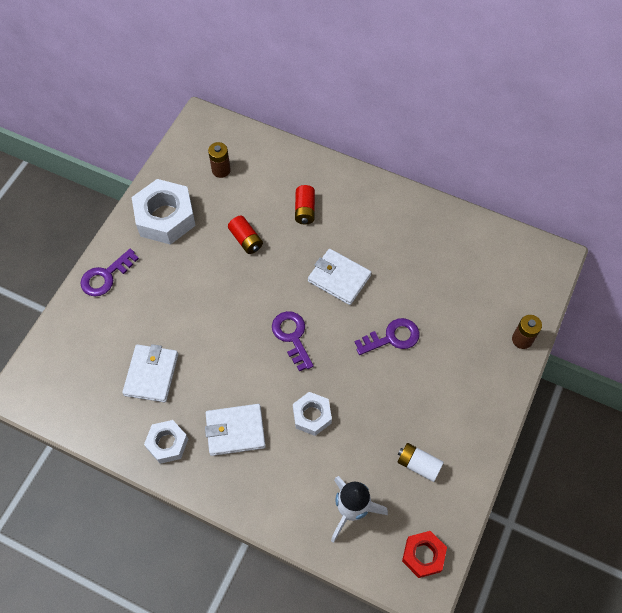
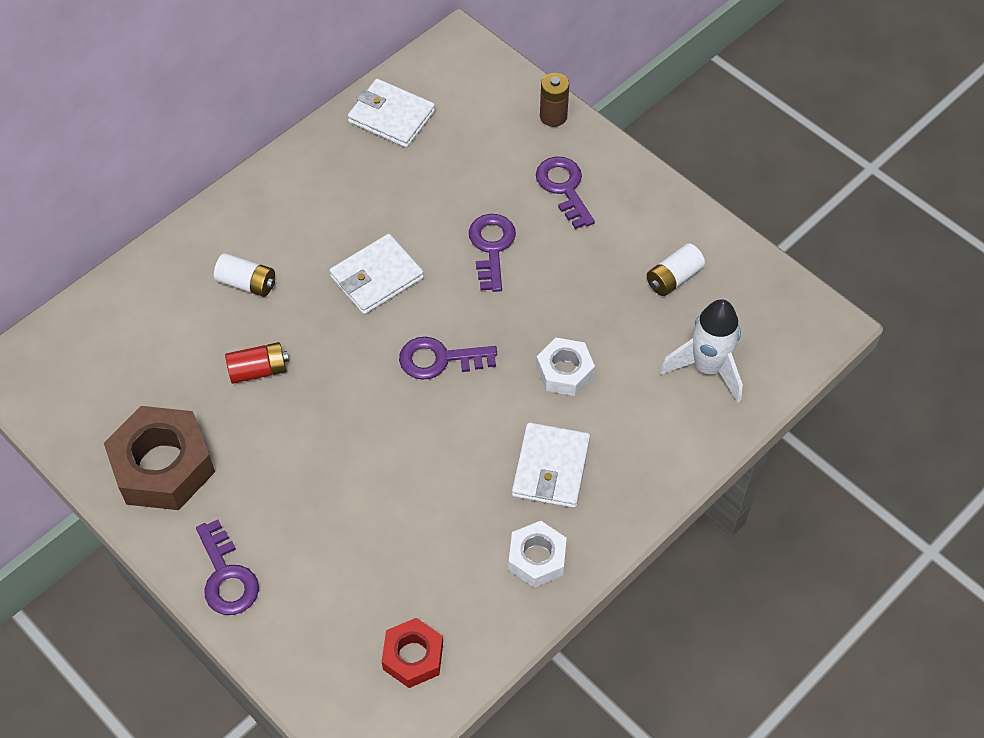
camera: 70 degrees left, 5 degrees down
(151, 374) = (422, 552): white wallet -> white wallet (391, 116)
(165, 217) = (163, 466): white nut -> brown nut
(221, 170) = (118, 368): brown battery -> none
(305, 210) = (247, 283): red battery -> white battery
(423, 555) = (786, 312): red nut -> red nut (413, 656)
(462, 367) = (564, 188): none -> purple key

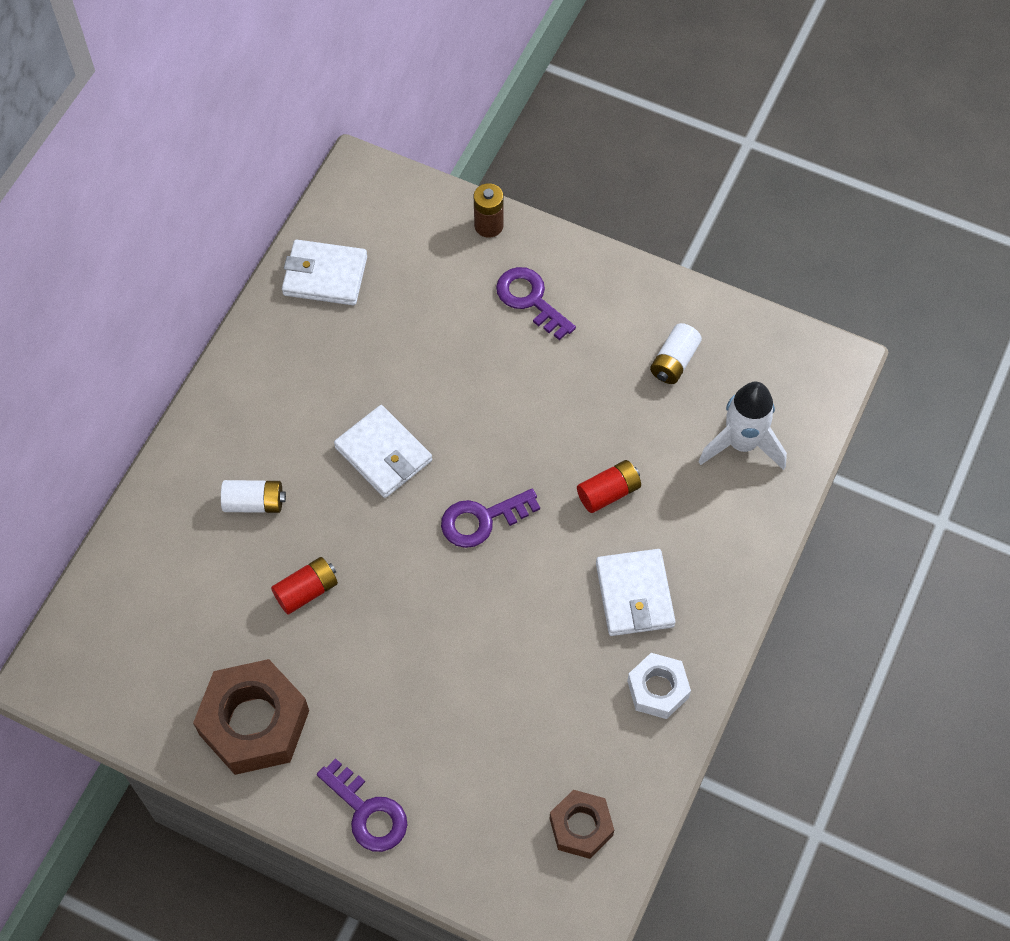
camera: 20 degrees left, 5 degrees up
(376, 277) = (383, 454): white wallet -> white wallet turned 75 degrees counterclockwise
(413, 656) = (581, 827): red nut -> brown nut
(491, 247) = (484, 385): purple key -> none
(564, 372) = (608, 492): white nut -> red battery

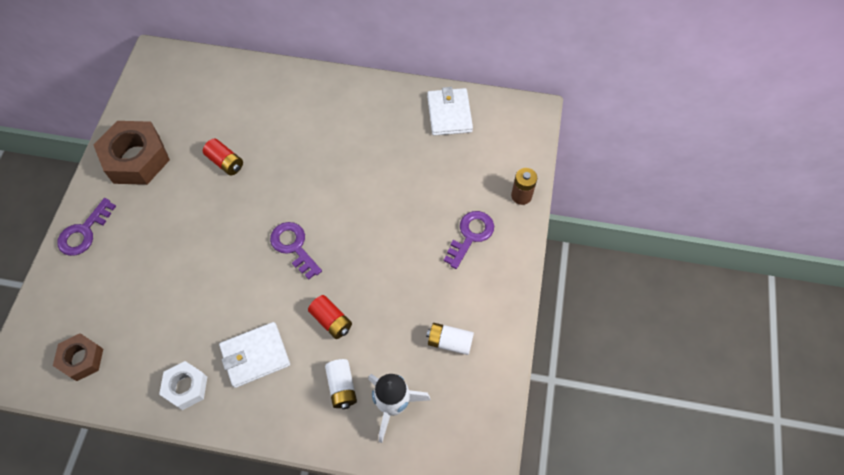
camera: 75 degrees right, 0 degrees up
(254, 503) = (279, 120): white battery -> white battery (342, 387)
(383, 454) = (329, 178): white wallet -> none

